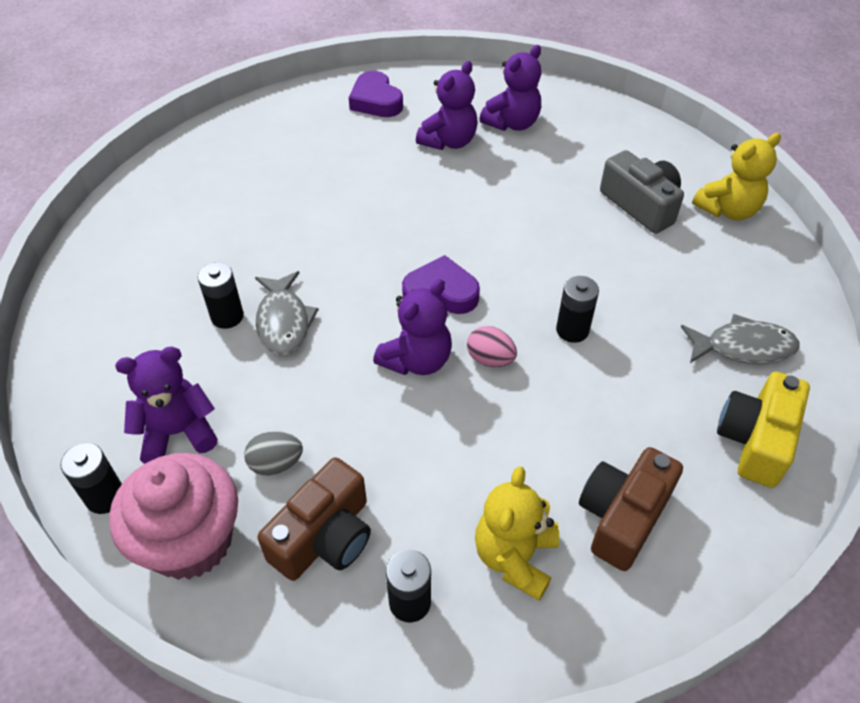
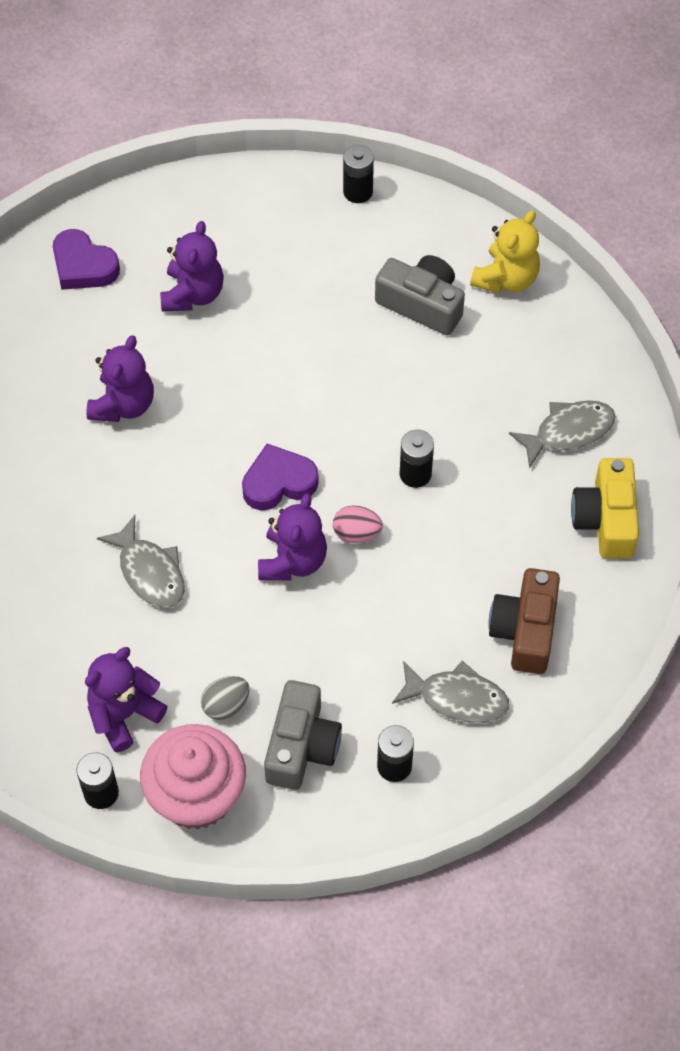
camera: 25 degrees left, 10 degrees up
(227, 316) = (93, 588): black battery -> black battery (358, 191)
(324, 537) = (301, 746): brown camera -> grey camera
(512, 123) = (247, 243): purple teddy bear -> purple teddy bear (123, 404)
(515, 557) = (457, 698): yellow teddy bear -> grey fish

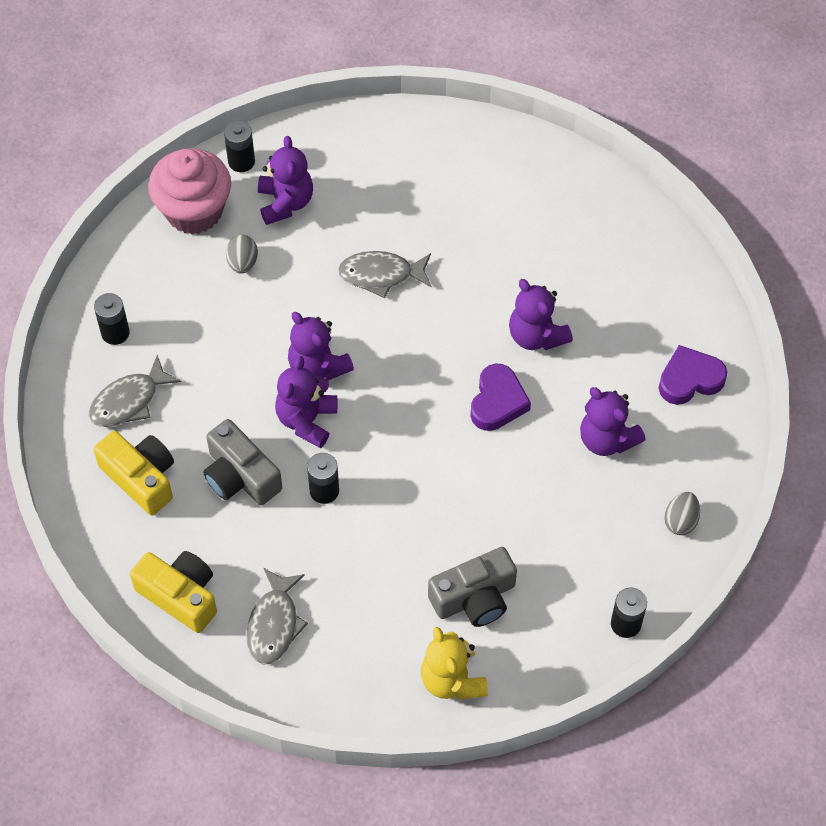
camera: 125 degrees right, 0 degrees up
(232, 203) = (680, 521): none -> grey egg
(278, 482) = (389, 396): purple heart -> purple heart (497, 402)
(301, 746) = (176, 288): grey camera -> grey camera (240, 476)
(356, 533) = (306, 420): pink egg -> purple teddy bear
(525, 630) = (141, 478): brown camera -> yellow camera

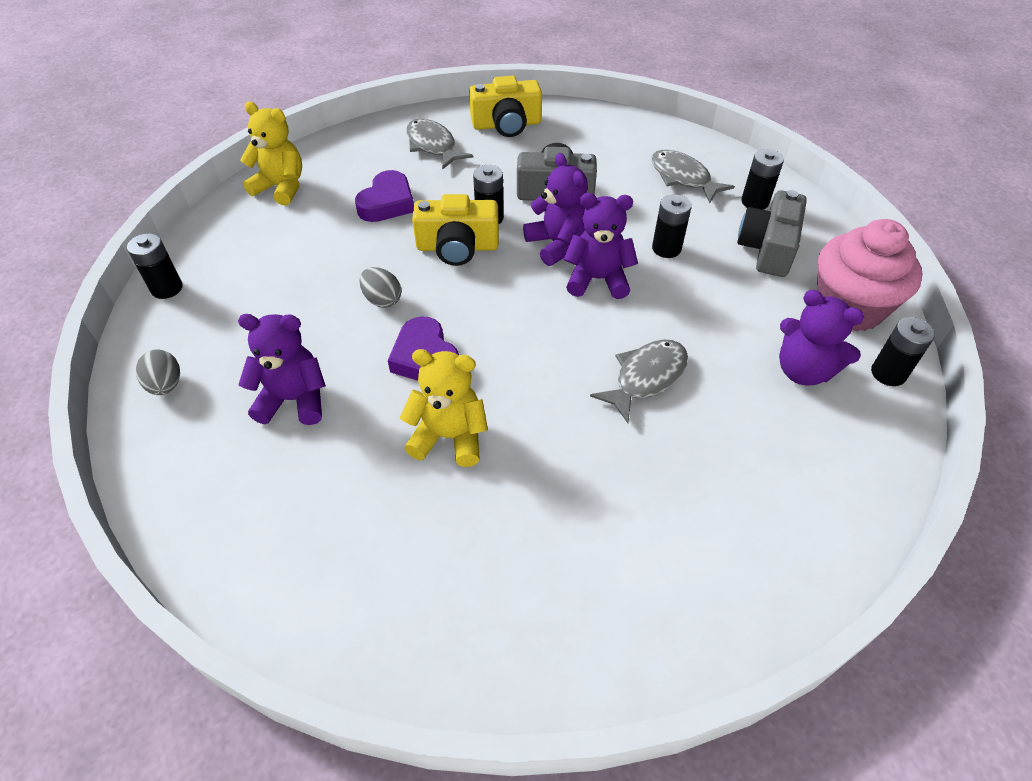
camera: 135 degrees right, 10 degrees down
(129, 401) = (683, 178): grey fish -> grey fish turned 45 degrees counterclockwise
(141, 478) = (612, 152): yellow camera -> yellow camera (457, 247)
(237, 350) = (666, 248): none -> black battery
(242, 262) = (756, 302): grey egg -> grey egg (382, 300)
(474, 598) = (308, 232): grey camera -> grey camera (768, 248)
(536, 335) = (449, 437): purple teddy bear -> yellow teddy bear
(690, 379) = (247, 517): purple heart -> purple heart (387, 203)

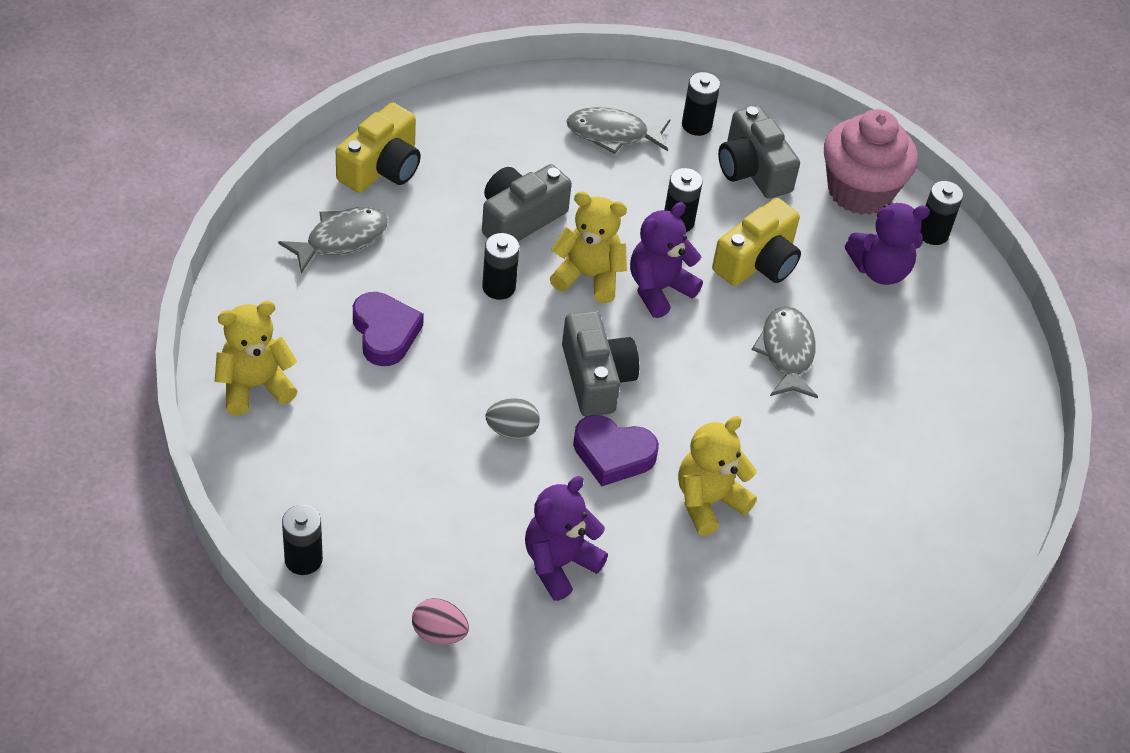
camera: 50 degrees left, 0 degrees up
(166, 385) = (439, 633): grey egg -> pink egg
(433, 146) = (341, 239): grey fish -> grey fish turned 135 degrees clockwise
(457, 247) = (509, 336): yellow camera -> yellow camera (758, 262)
(480, 305) = (596, 378): none -> grey camera
(557, 244) = (588, 276): purple teddy bear -> yellow teddy bear

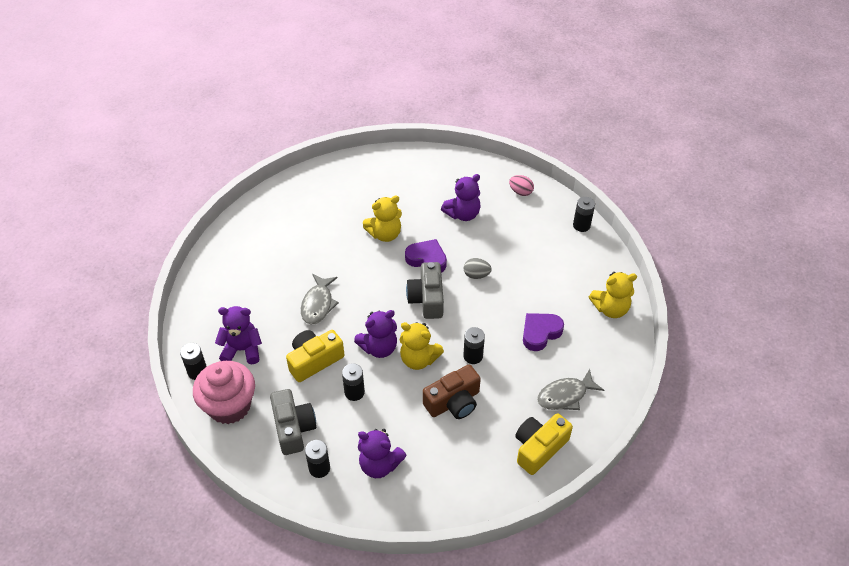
camera: 165 degrees left, 0 degrees up
(385, 333) = (540, 333): purple heart -> purple heart turned 60 degrees clockwise
(520, 218) = (453, 402): grey camera -> brown camera
(613, 134) = (379, 464): grey fish -> purple teddy bear

